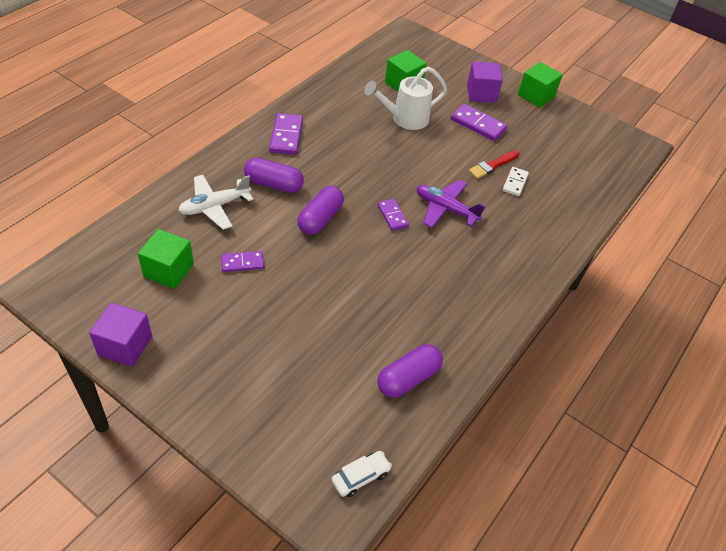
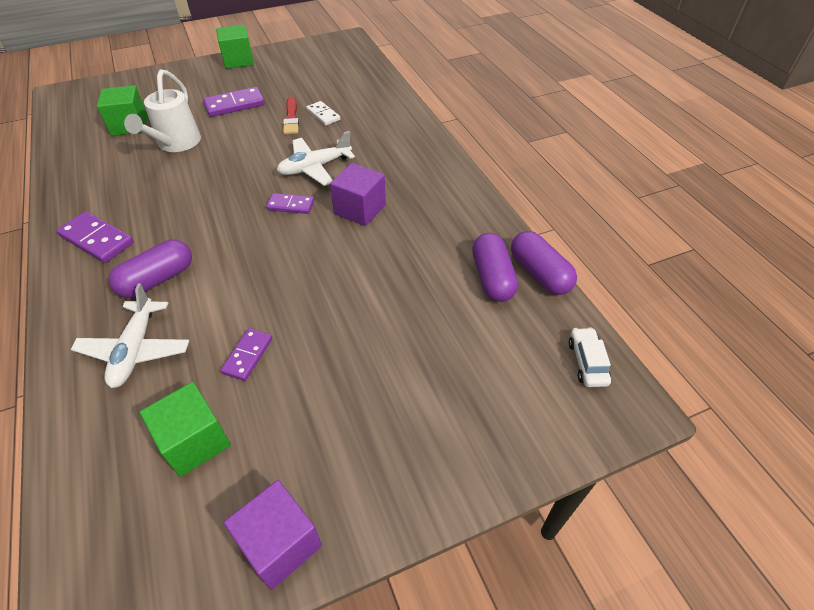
camera: 55 degrees left, 0 degrees up
(320, 219) = (245, 260): purple capsule -> purple capsule (539, 273)
(445, 209) = (315, 167): purple plane -> white plane
(481, 93) = (200, 86): purple cube -> purple cube (360, 209)

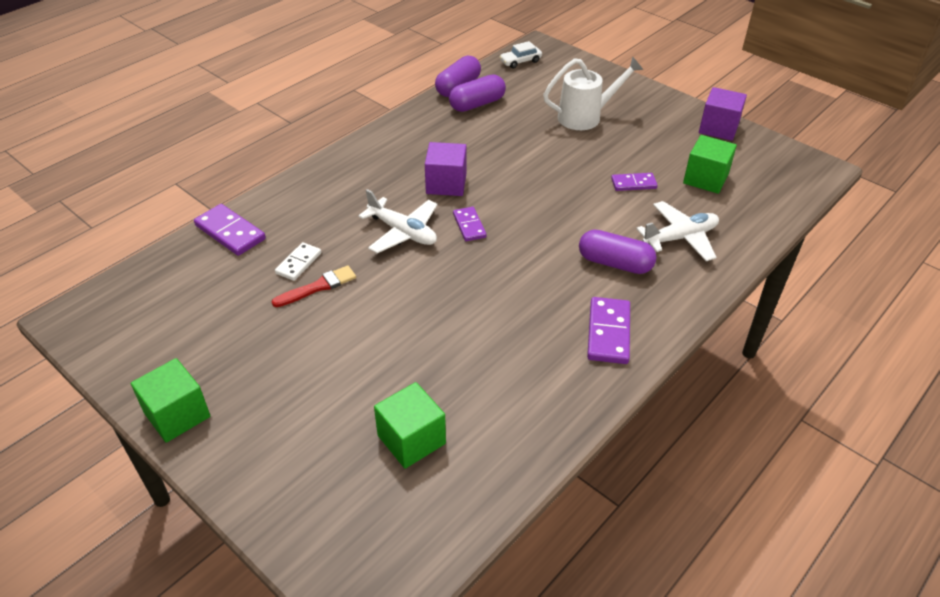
camera: 115 degrees left, 5 degrees down
(176, 144) = (425, 364): white watering can -> white watering can (585, 117)
(234, 104) = (310, 354): purple domino -> purple domino (230, 232)

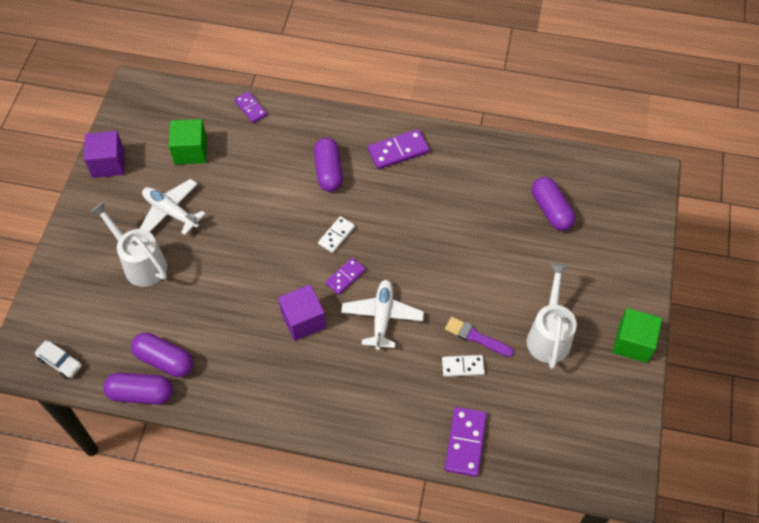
camera: 120 degrees left, 15 degrees up
(262, 344) = (549, 335): none -> white watering can
(318, 287) = (476, 337): red brush -> purple brush
(411, 439) = (551, 210): green cube -> purple capsule
(524, 238) = (336, 235): none -> white domino
(633, 184) = (225, 193): purple domino -> purple domino (251, 108)
(680, 238) = (276, 144): white plane -> white plane (171, 212)

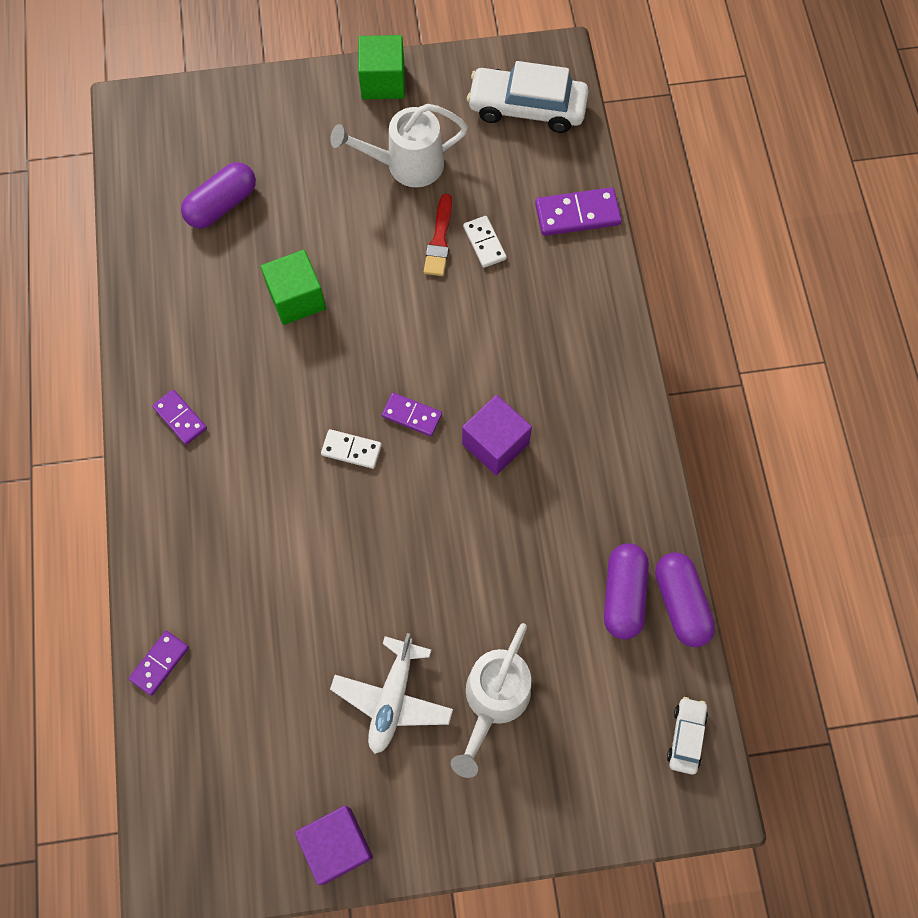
camera: 110 degrees left, 10 degrees up
(191, 151) = (272, 721): green cube -> green cube (296, 298)
(329, 171) = (246, 500): purple capsule -> none
(382, 317) = (454, 351): white plane -> none
(398, 151) = (180, 418): purple domino -> purple domino, size x0.64
(476, 337) = (439, 240): purple brush -> red brush
(578, 441) = (527, 108): none -> white car

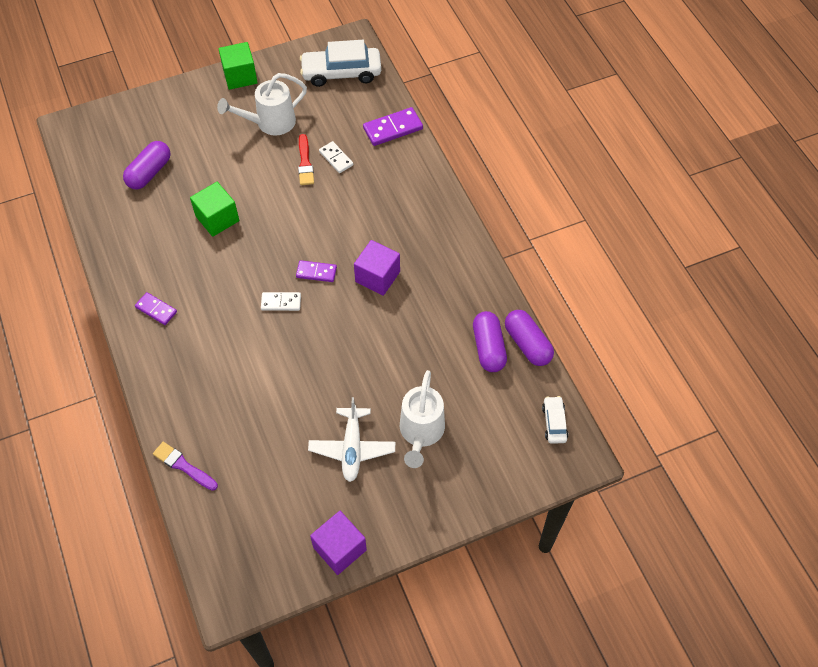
camera: 15 degrees left, 10 degrees down
(159, 663) = (183, 466): purple domino -> purple brush

